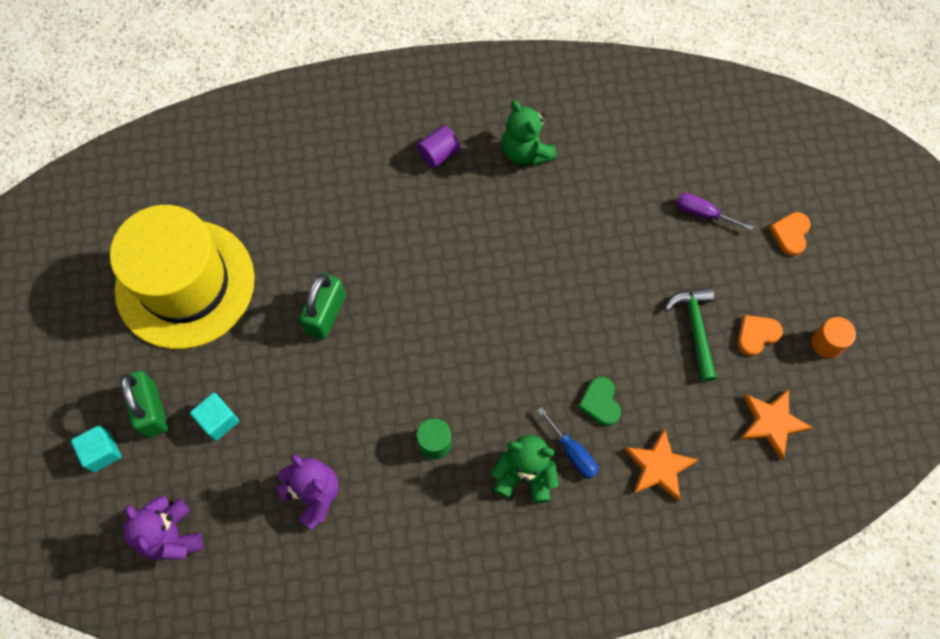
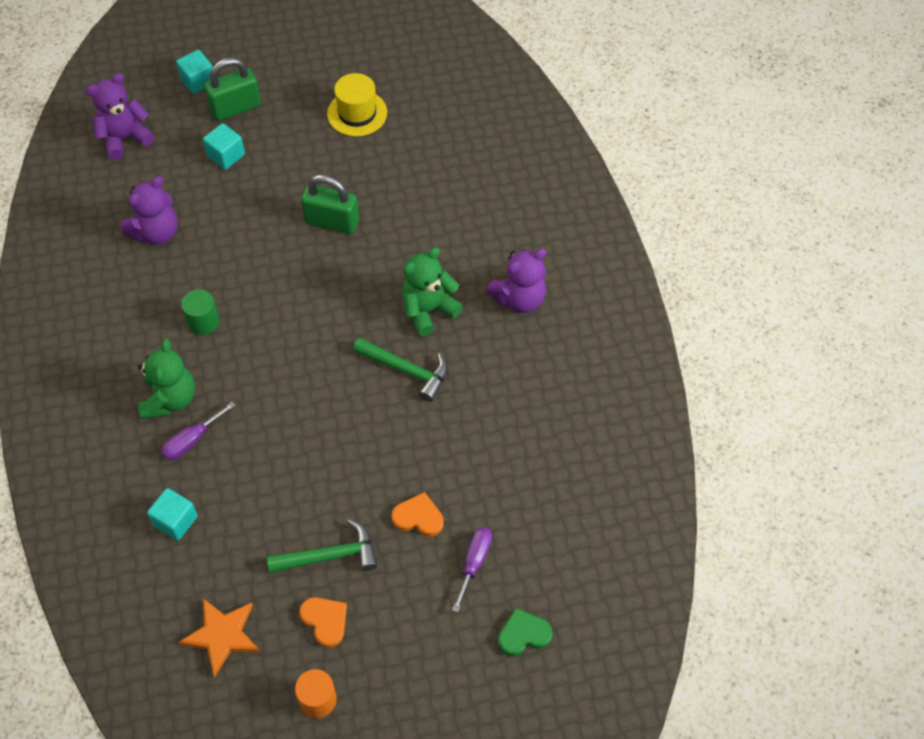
camera: 85 degrees right, 10 degrees down
(185, 284) = (357, 113): yellow hat -> yellow hat, size x0.47
(439, 154) = (519, 299): purple cylinder -> purple teddy bear
(508, 255) = (406, 370): none -> green hammer
(526, 152) = (532, 379): green teddy bear -> green teddy bear (428, 310)
(573, 452) = (192, 440): blue screwdriver -> purple screwdriver
(600, 402) = (244, 463): green heart -> green heart (523, 634)
(658, 466) = (175, 521): orange star -> turquoise cube
(790, 234) = (456, 662): orange heart -> orange heart (418, 517)

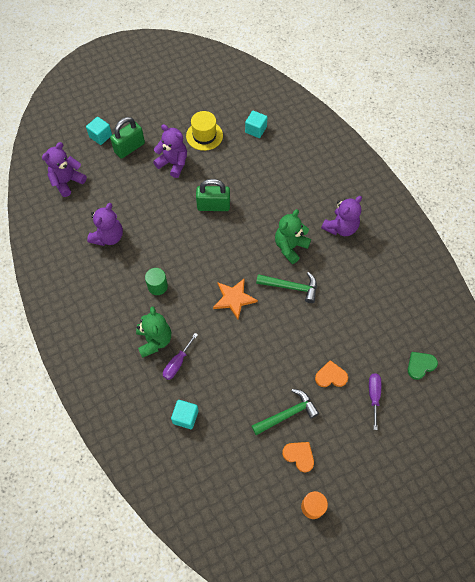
camera: 15 degrees left, 5 degrees up
(222, 635) = (240, 482): orange star -> orange star (234, 299)
(226, 155) = (134, 179): turquoise cube -> turquoise cube (255, 130)
(294, 145) = (173, 163): none -> purple teddy bear
(523, 634) = (418, 432): green heart -> green heart (420, 365)

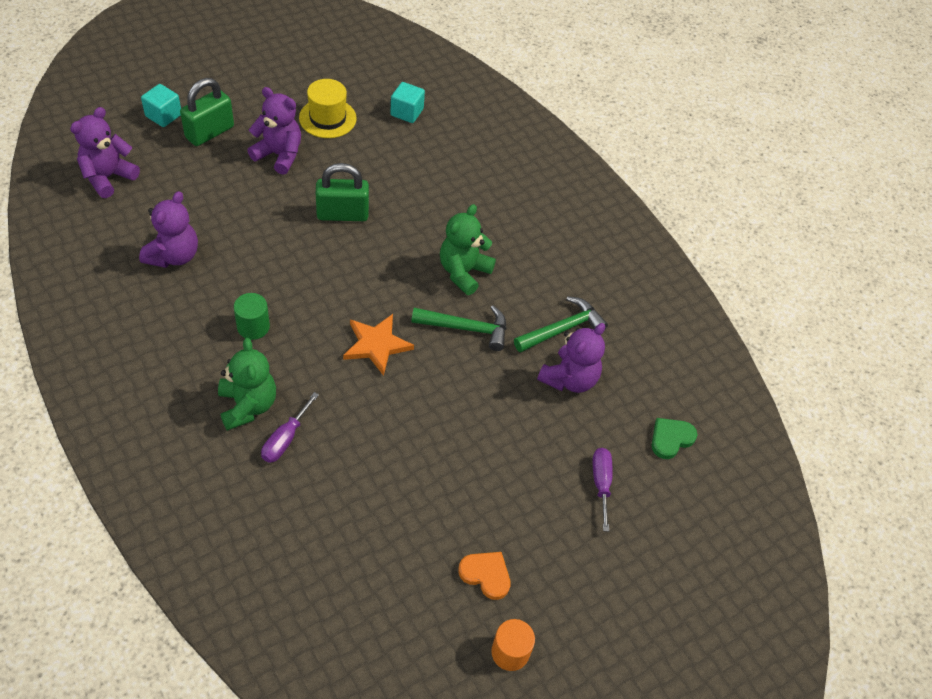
camera: 10 degrees left, 10 degrees down
(185, 417) = (299, 519): turquoise cube -> none
(287, 414) = (465, 512): green hammer -> green hammer (562, 329)
(331, 376) = (533, 456): orange heart -> none
(340, 227) = (540, 246): purple teddy bear -> purple teddy bear (569, 379)

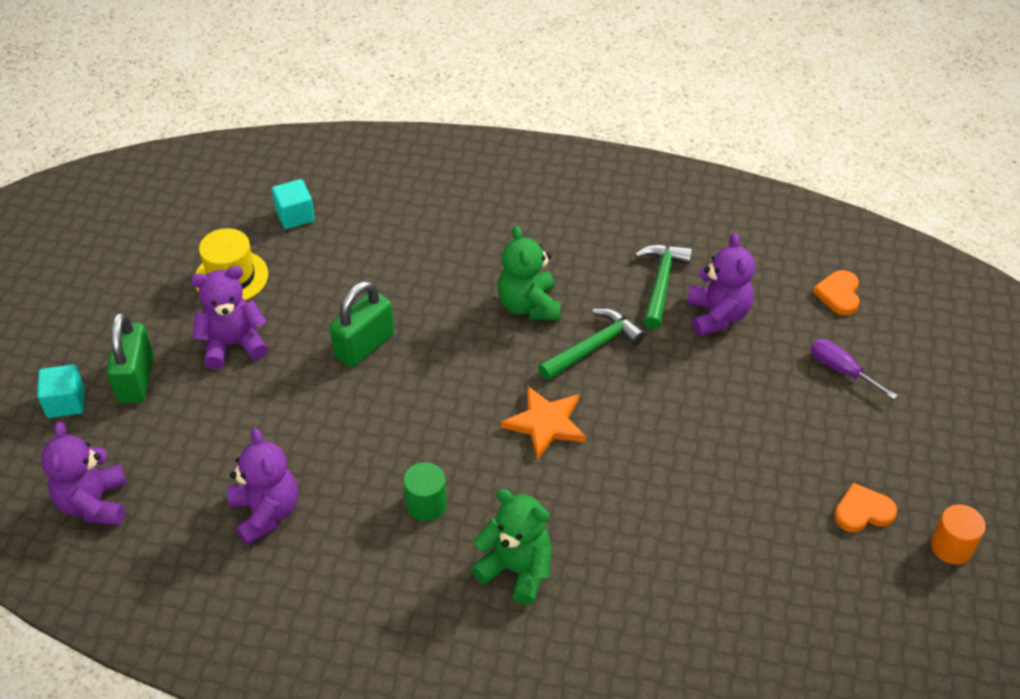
camera: 40 degrees left, 5 degrees down
(285, 439) = (584, 565): purple screwdriver -> none
(671, 439) = (839, 294): green heart -> orange heart

